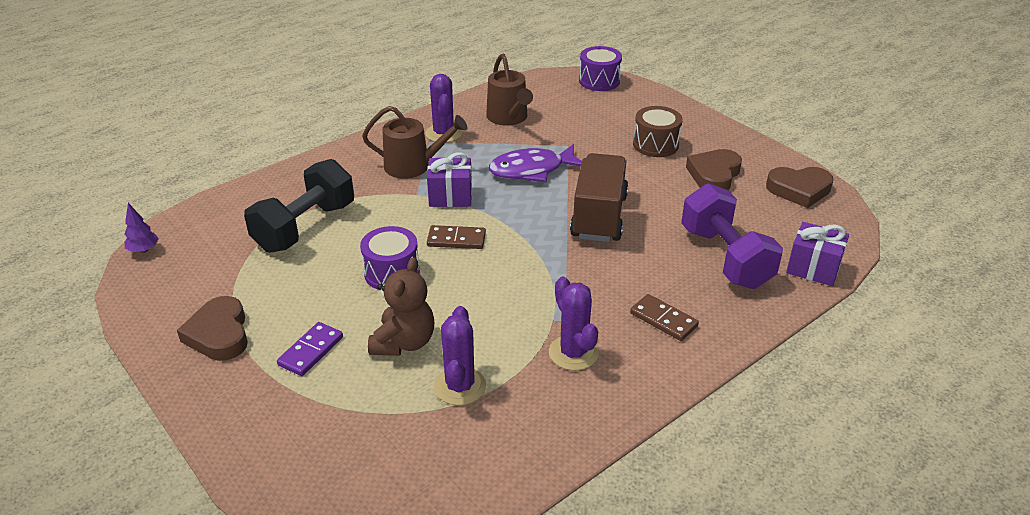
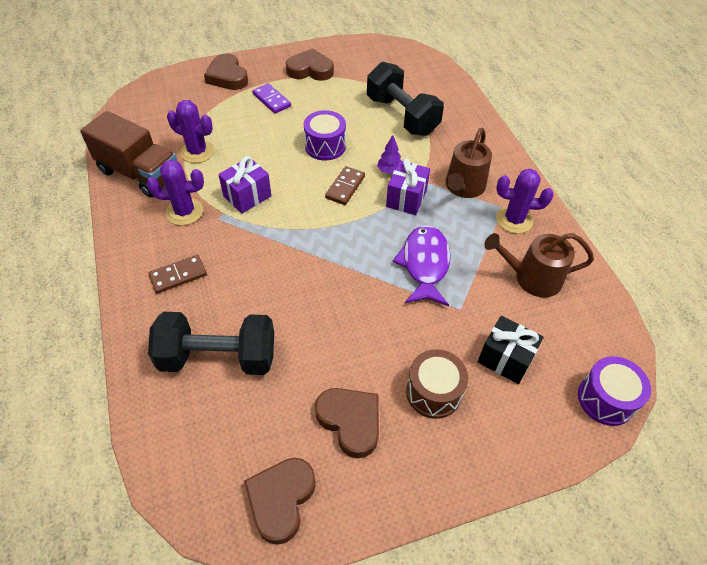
camera: 110 degrees right, 15 degrees up
(144, 250) = (410, 50): purple tree -> purple tree (389, 171)
(262, 424) = (227, 76): none -> brown heart
(404, 342) = (252, 137): brown teddy bear -> none
(599, 120) = (505, 359): none -> black gift
(599, 216) = (328, 287): brown truck -> brown truck (139, 173)
(725, 257) = (218, 357): purple dumbbell -> black dumbbell
(813, 268) = (158, 425): purple gift -> purple gift (247, 196)

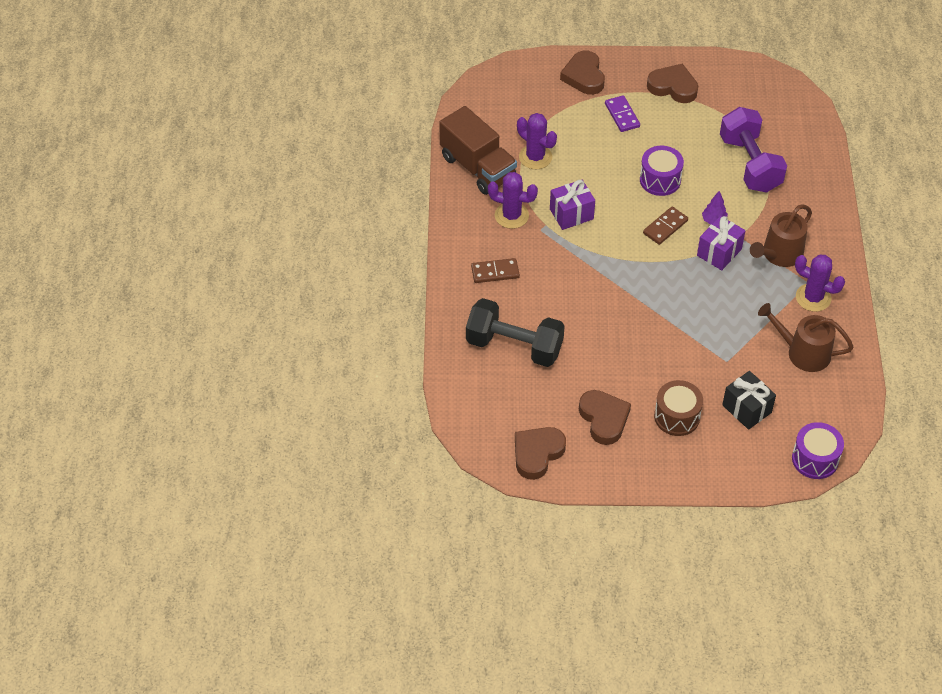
camera: 20 degrees right, 0 degrees up
(402, 116) = (750, 164): black dumbbell -> purple dumbbell
(424, 264) = (711, 316): purple fish -> none

